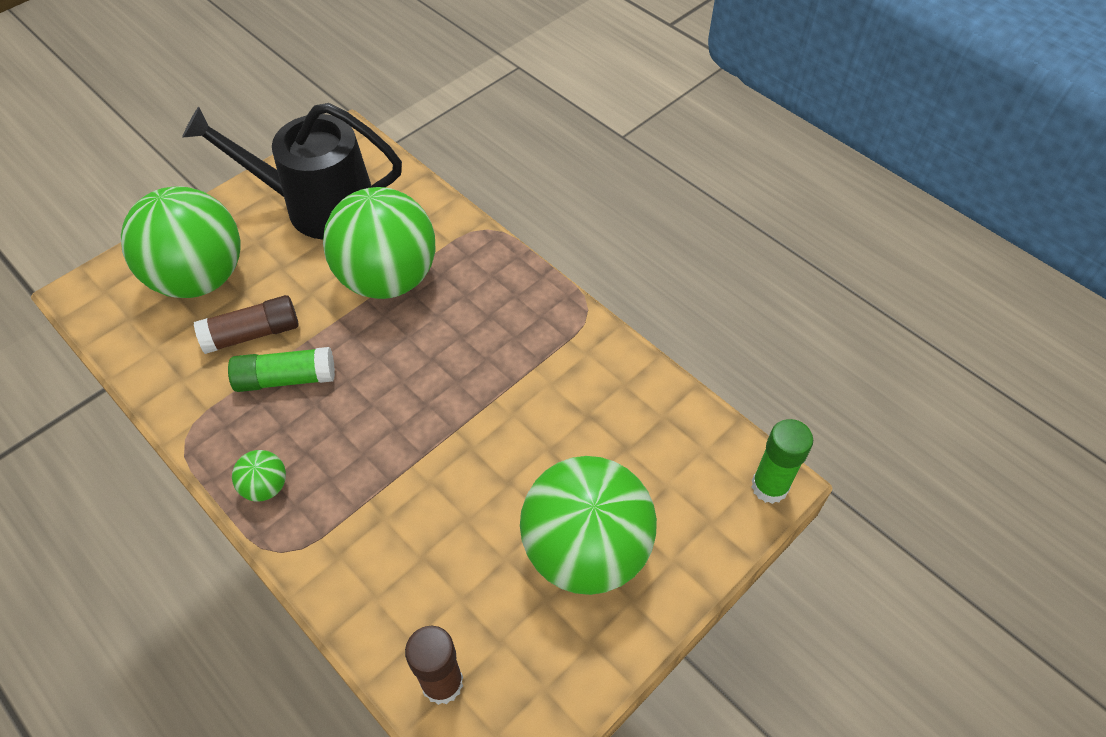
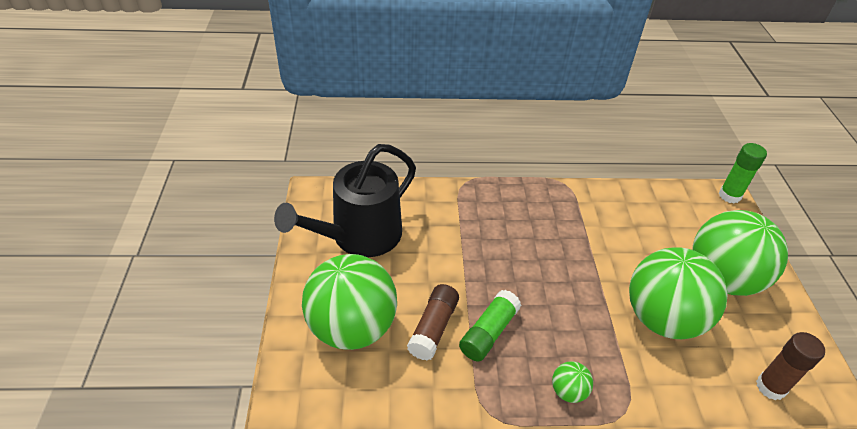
camera: 50 degrees left, 10 degrees down
(388, 278) = (457, 241): green ball -> green ball (662, 318)

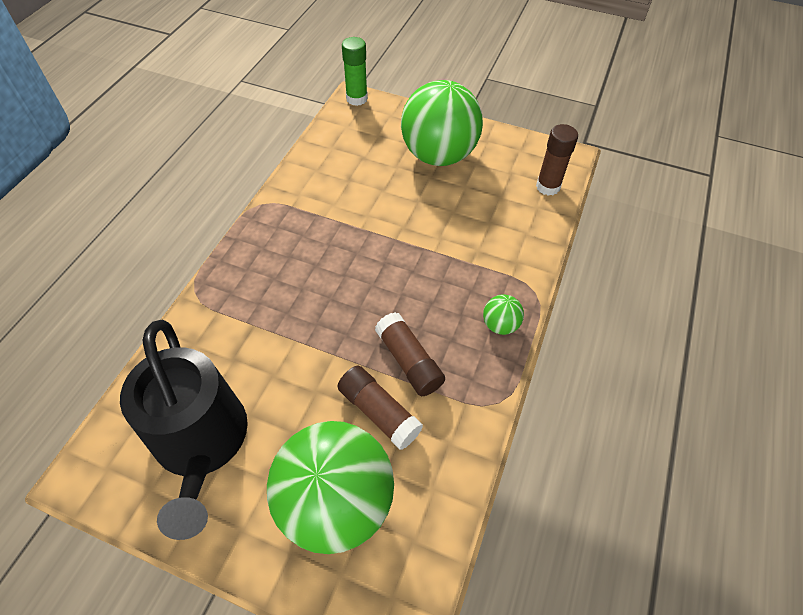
camera: 65 degrees left, 10 degrees up
(488, 332) = (409, 361): green glue stick -> brown glue stick
(662, 318) = (458, 217): green ball -> none

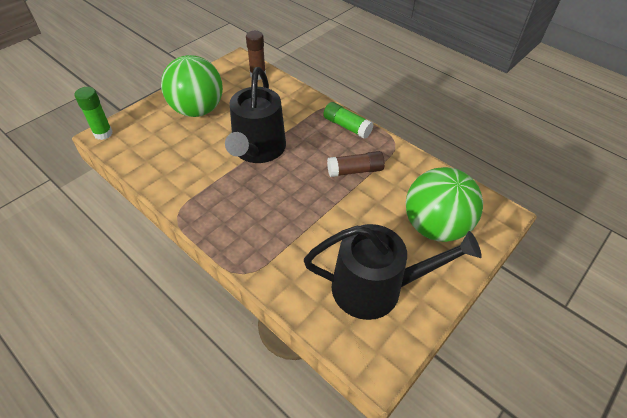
camera: 70 degrees left, 5 degrees down
(379, 412) = (384, 193): brown glue stick -> none
(397, 238) = (257, 150): none -> black watering can
(500, 325) = (347, 126): green ball -> green glue stick

